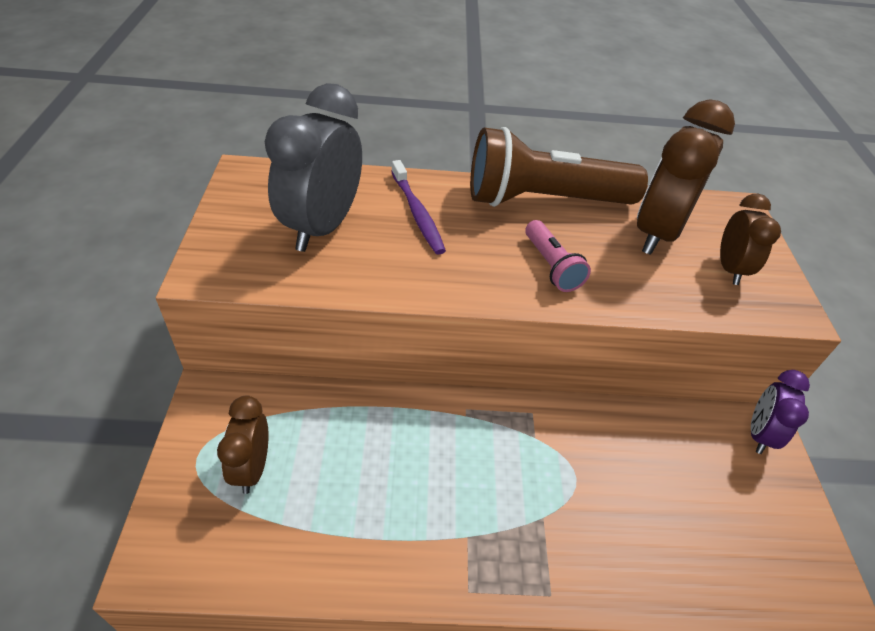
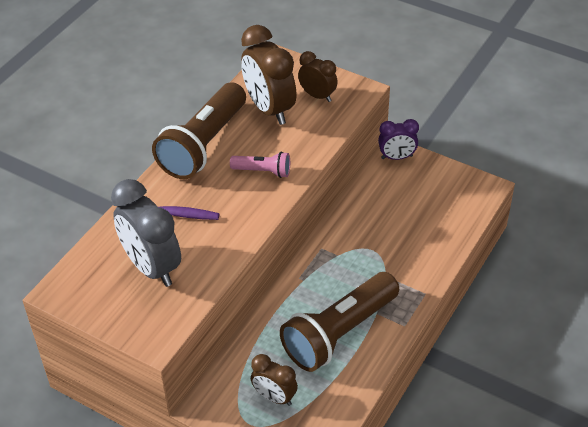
camera: 55 degrees left, 0 degrees up
(401, 501) = (339, 333): none -> brown flashlight
(759, 434) = (397, 157): purple clock -> purple clock turned 60 degrees counterclockwise

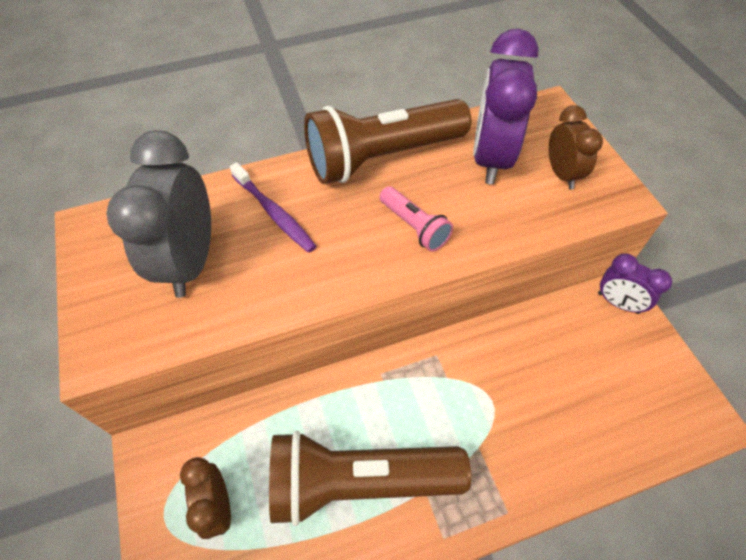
camera: 40 degrees right, 10 degrees up
(269, 109) = (491, 158): brown clock -> purple clock

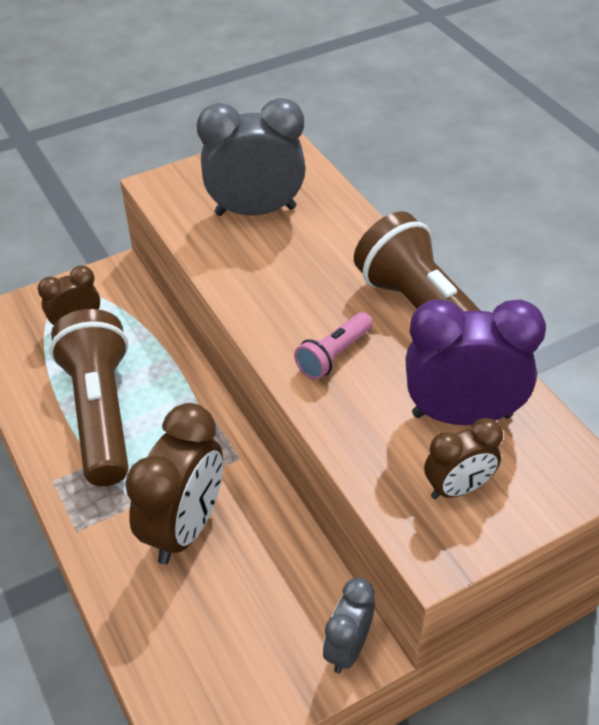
camera: 80 degrees right, 10 degrees down
(274, 213) = (325, 250): purple toothbrush -> none
(509, 408) = (184, 527): none -> brown clock
(618, 303) = (348, 648): purple clock -> grey clock

